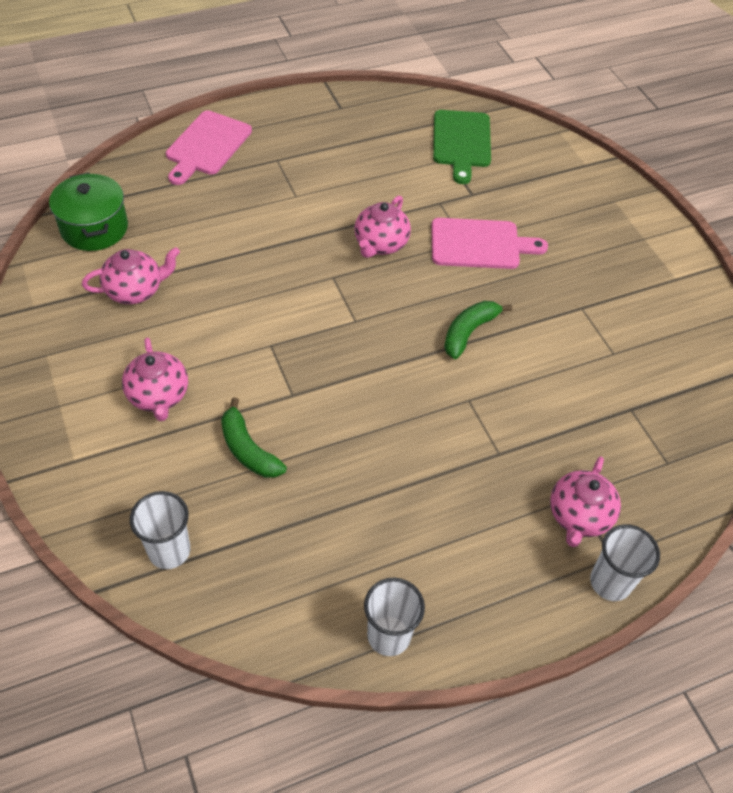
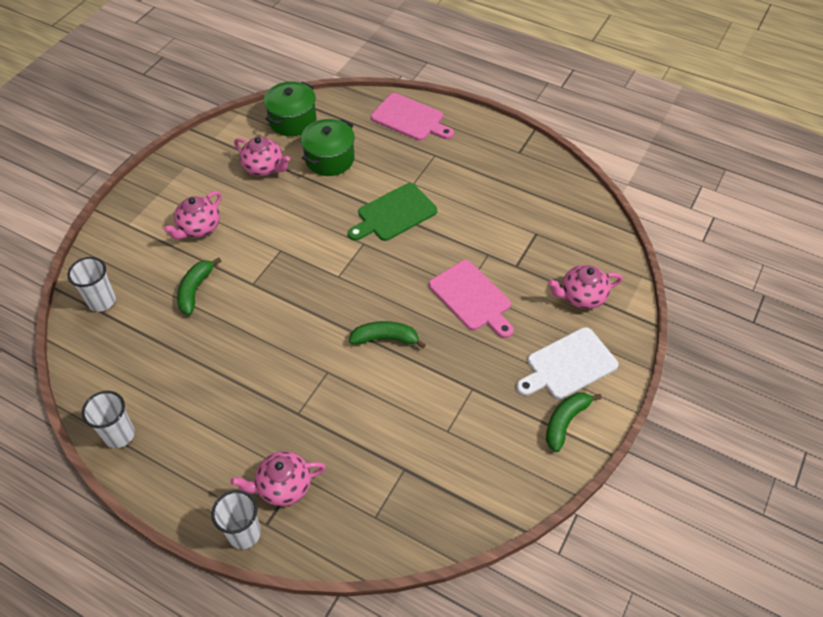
camera: 55 degrees right, 0 degrees up
(188, 233) = (329, 159): none -> green pot
(207, 146) = (410, 118): pink cutting board -> pink cutting board turned 135 degrees counterclockwise
(380, 244) = (416, 248): pink teapot -> pink teapot (581, 297)
(461, 142) = (562, 230): green cutting board -> green cutting board (394, 214)
(610, 232) = (568, 365): none -> white cutting board
(667, 271) = (565, 422): none -> green banana

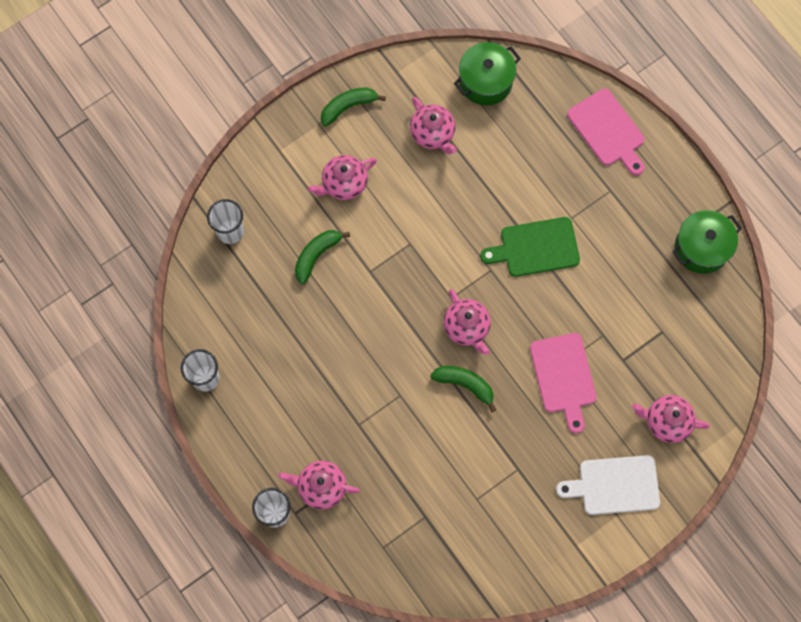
camera: 25 degrees right, 20 degrees up
(329, 159) = (502, 150): green pot -> green pot (701, 248)
(364, 293) = (467, 327): none -> pink teapot
(565, 422) = (582, 537): green banana -> green banana (348, 107)

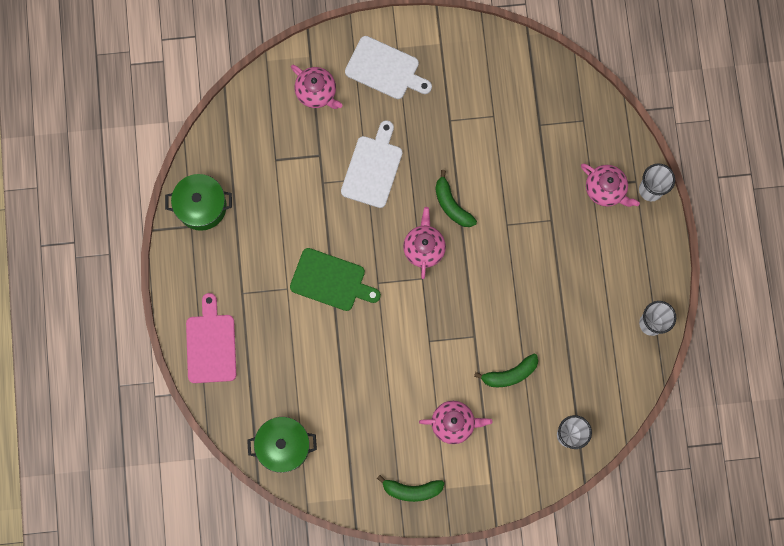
camera: 150 degrees left, 5 degrees up
(433, 134) = (355, 424): pink teapot -> none
(563, 377) = (372, 168): pink cutting board -> white cutting board

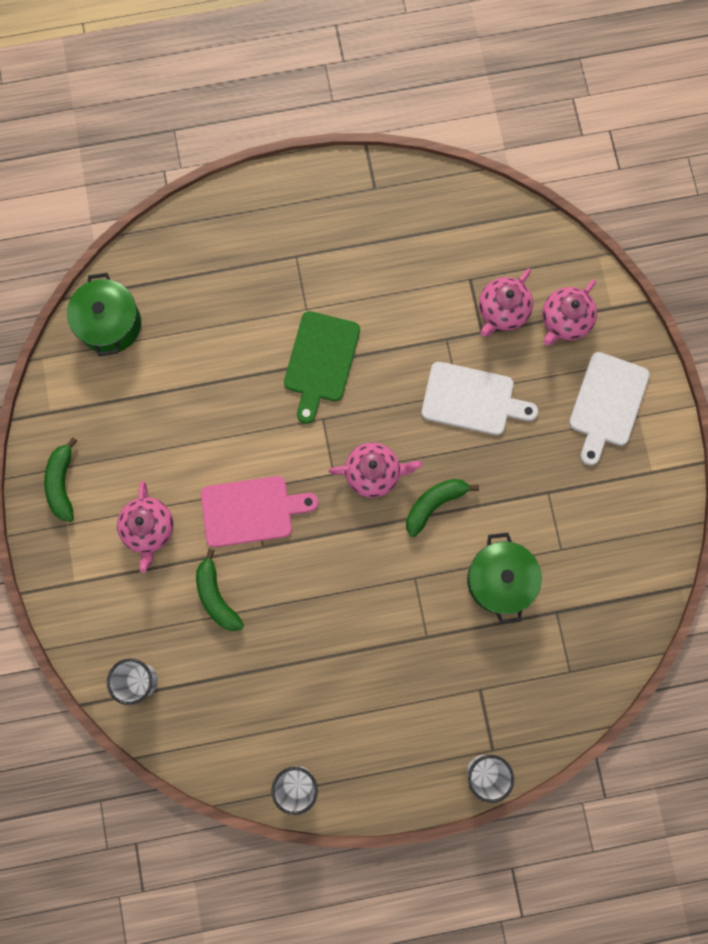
camera: 85 degrees right, 0 degrees up
(202, 206) = (401, 198): green pot -> green pot (499, 580)
(211, 345) = (229, 227): pink cutting board -> pink cutting board (251, 510)
(605, 190) = (476, 709): pink teapot -> pink teapot (502, 311)

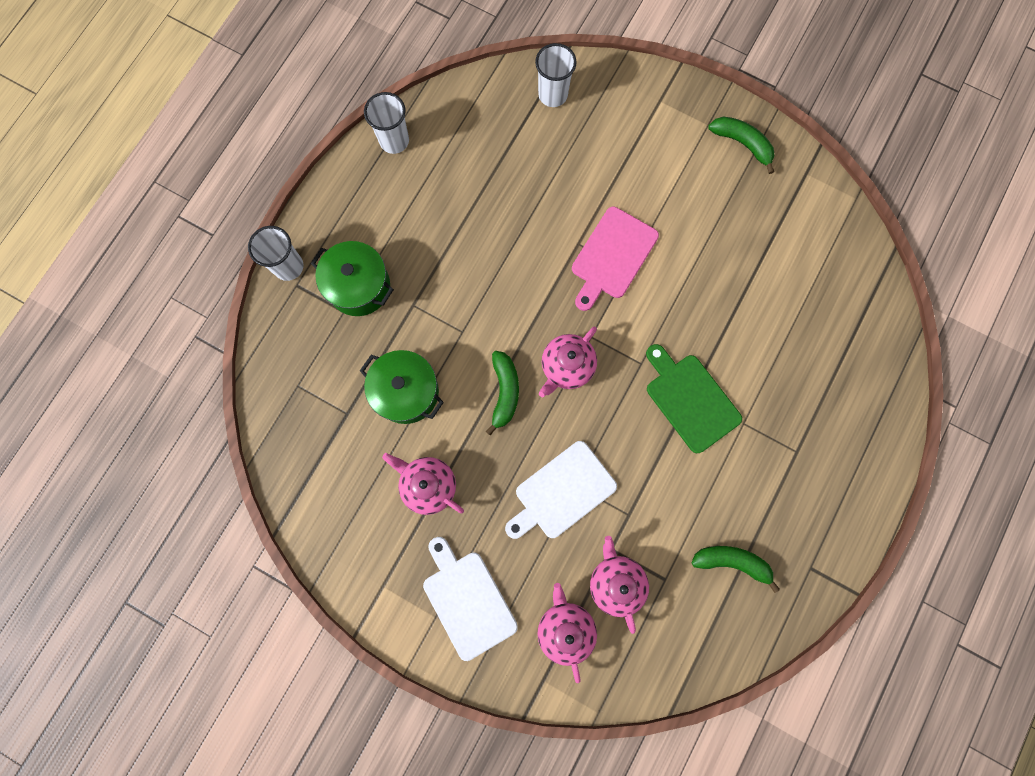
camera: 130 degrees right, 0 degrees up
(110, 324) = (847, 266): green pot -> green pot (359, 286)
(149, 529) = (658, 176): pink teapot -> pink teapot (428, 485)
(216, 596) = (569, 185): green banana -> green banana (732, 562)

